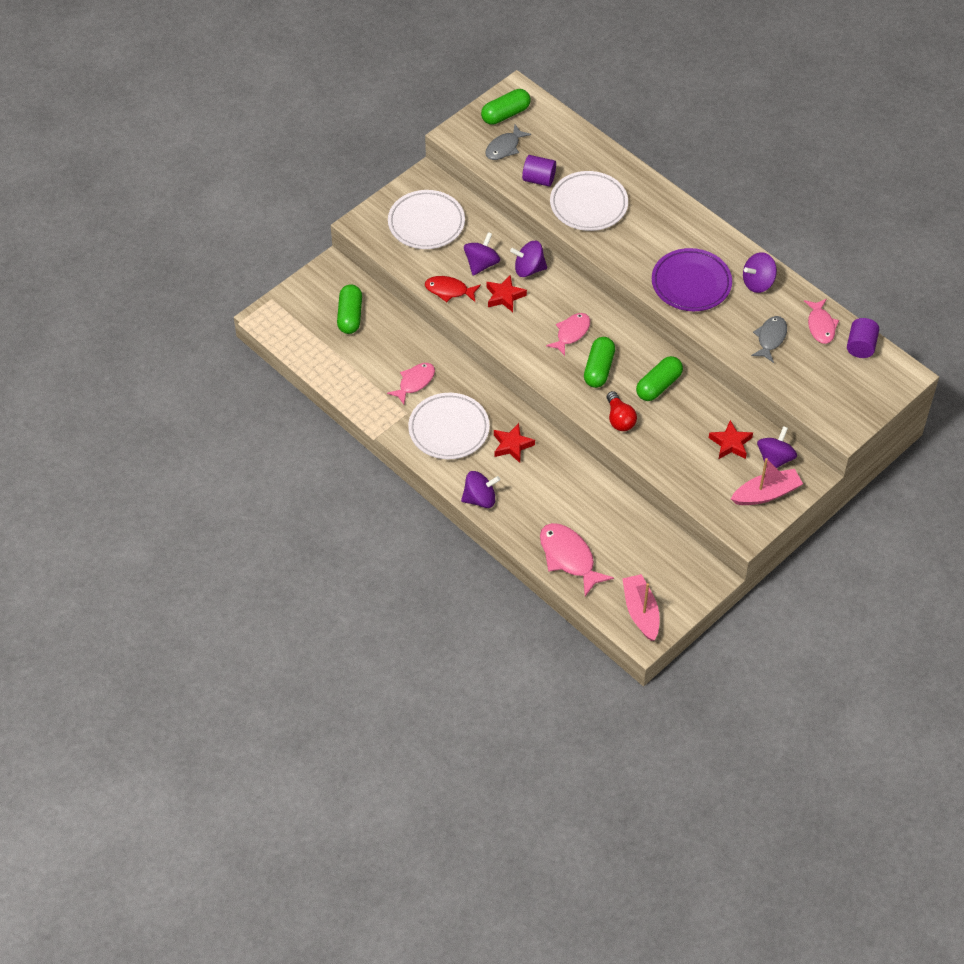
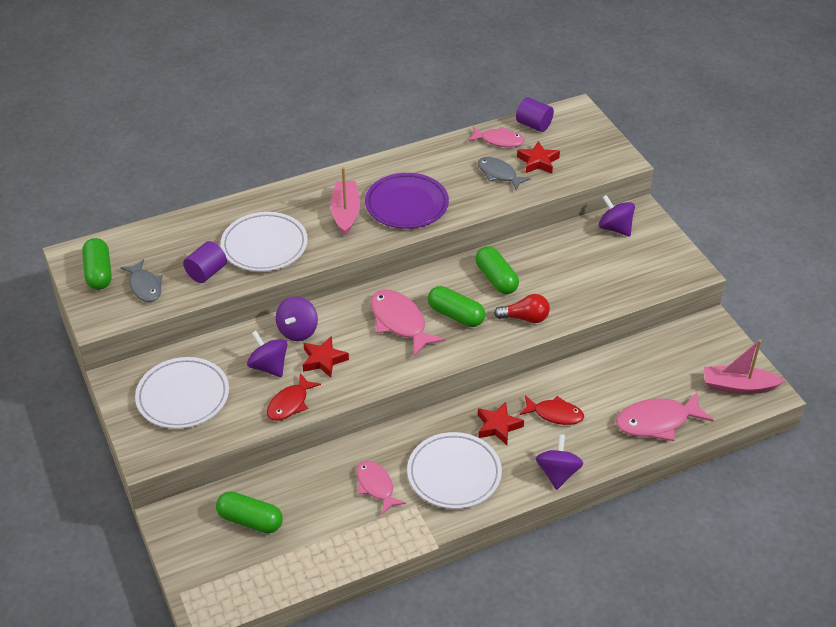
camera: 70 degrees left, 10 degrees down
(544, 482) = (555, 414): none -> red fish
(571, 333) = (400, 322): pink fish -> pink fish, size x1.51
(730, 443) = (586, 251): red star -> red star (538, 162)
(758, 283) = (429, 163): purple spinning top -> none
(766, 494) = (652, 245): pink boat -> pink boat (345, 213)

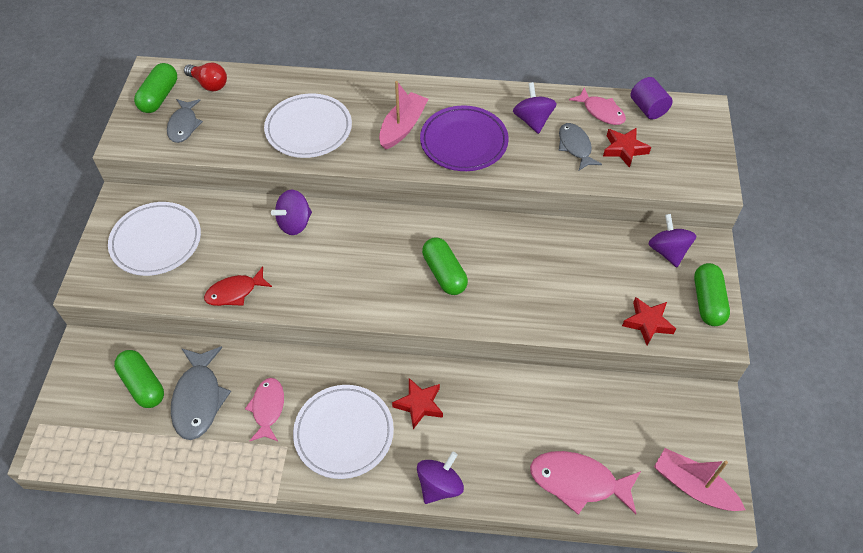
camera: 30 degrees right, 10 degrees up
(206, 272) = (242, 134): purple cylinder -> none
(269, 366) = (245, 246): purple spinning top -> purple spinning top (532, 120)
(310, 507) = (199, 399): none -> grey fish
(323, 360) = (294, 263): red star -> red star (647, 323)
(400, 322) = (388, 257): pink fish -> none
(496, 279) = (510, 253): green capsule -> green capsule (708, 302)
(525, 318) = (508, 308): red light bulb -> red light bulb (209, 84)
(555, 414) = (482, 420): red fish -> none

